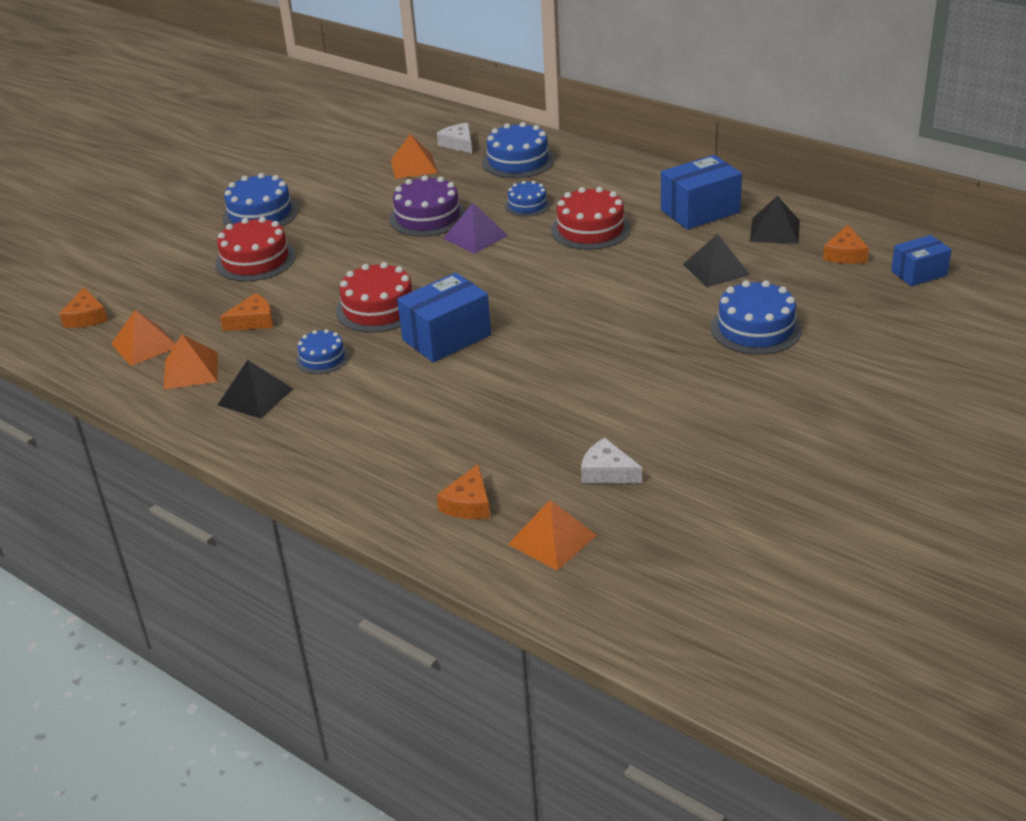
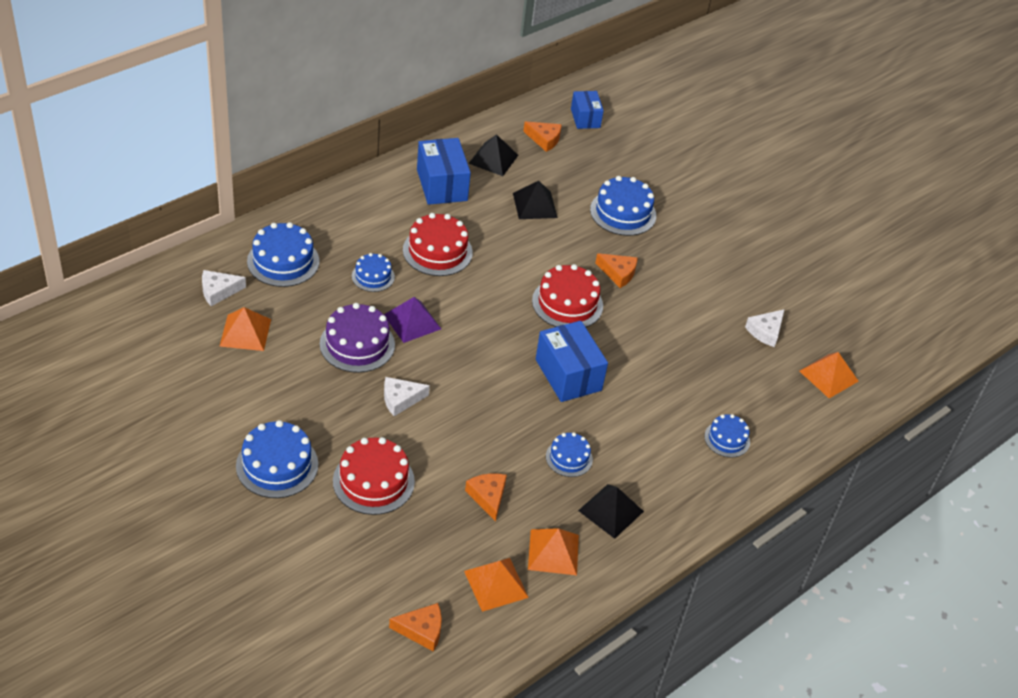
camera: 85 degrees left, 10 degrees up
(364, 252) = (400, 399): none -> white cheese
(378, 308) = (504, 408): red cake -> red cake (567, 303)
(394, 463) = (727, 439): none -> blue cake
(468, 504) = (783, 408): orange cheese -> orange cheese (618, 273)

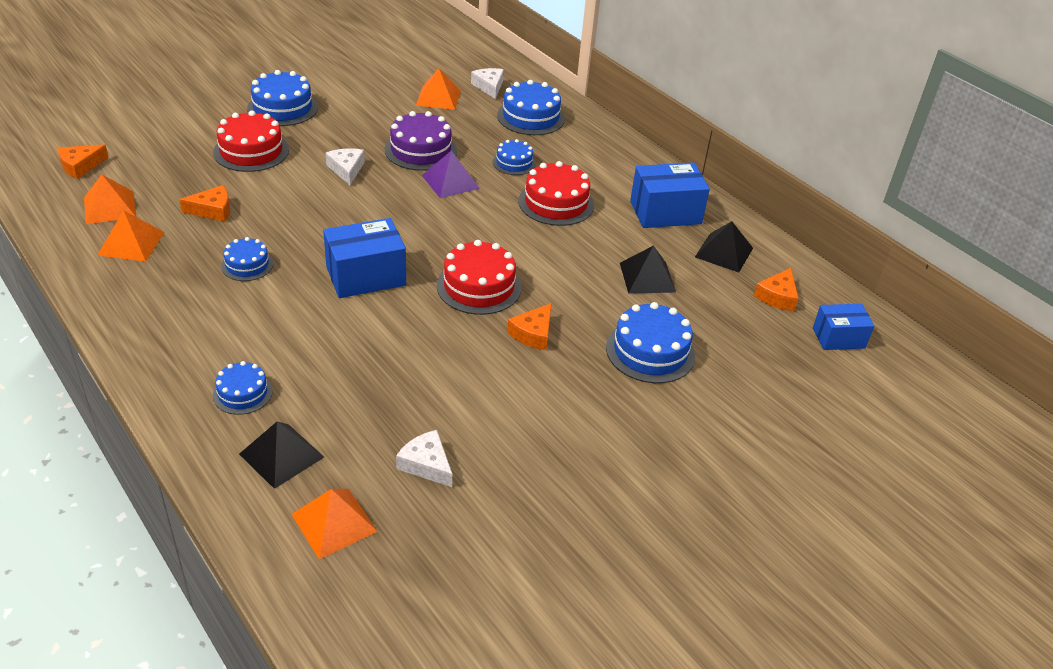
camera: 95 degrees right, 5 degrees down
(422, 630) = (80, 166): orange cheese -> orange cheese turned 45 degrees clockwise
(611, 510) = (167, 286): black pyramid -> black pyramid (281, 455)

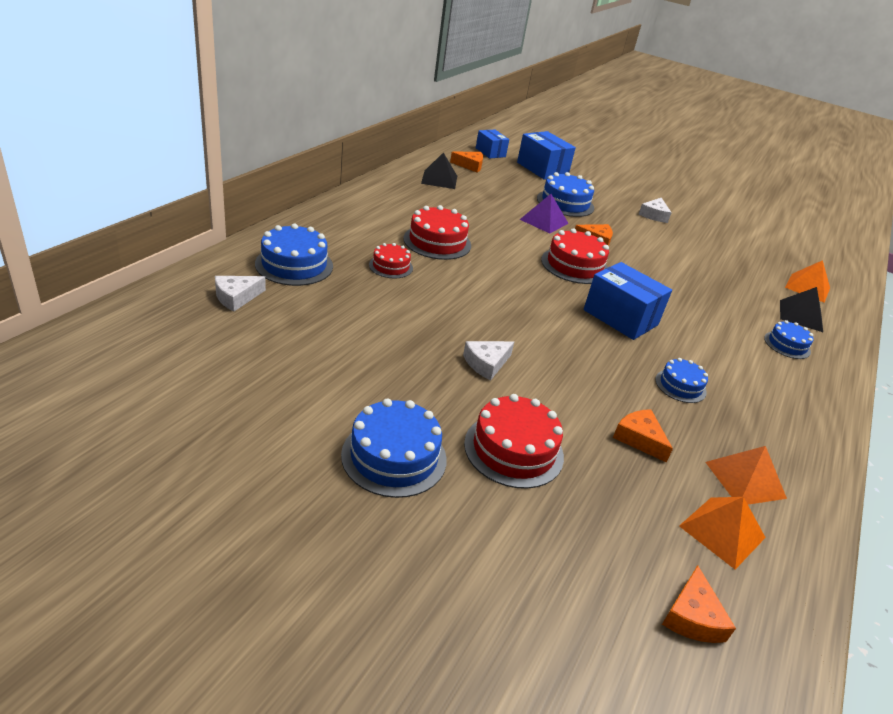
camera: 115 degrees left, 5 degrees down
(80, 166) = (692, 617): orange cheese -> orange cheese turned 75 degrees clockwise
(421, 150) = (411, 322): purple cake -> none
(426, 464) = (736, 265): white cheese -> white cheese (654, 215)
(438, 97) = (285, 329): orange pyramid -> none
(450, 182) = (451, 296): purple pyramid -> purple pyramid (544, 221)
(514, 163) = (391, 266): blue cake -> red cake
(647, 277) = (494, 204): black pyramid -> none
(665, 212) = (409, 198): blue box -> blue box (542, 169)

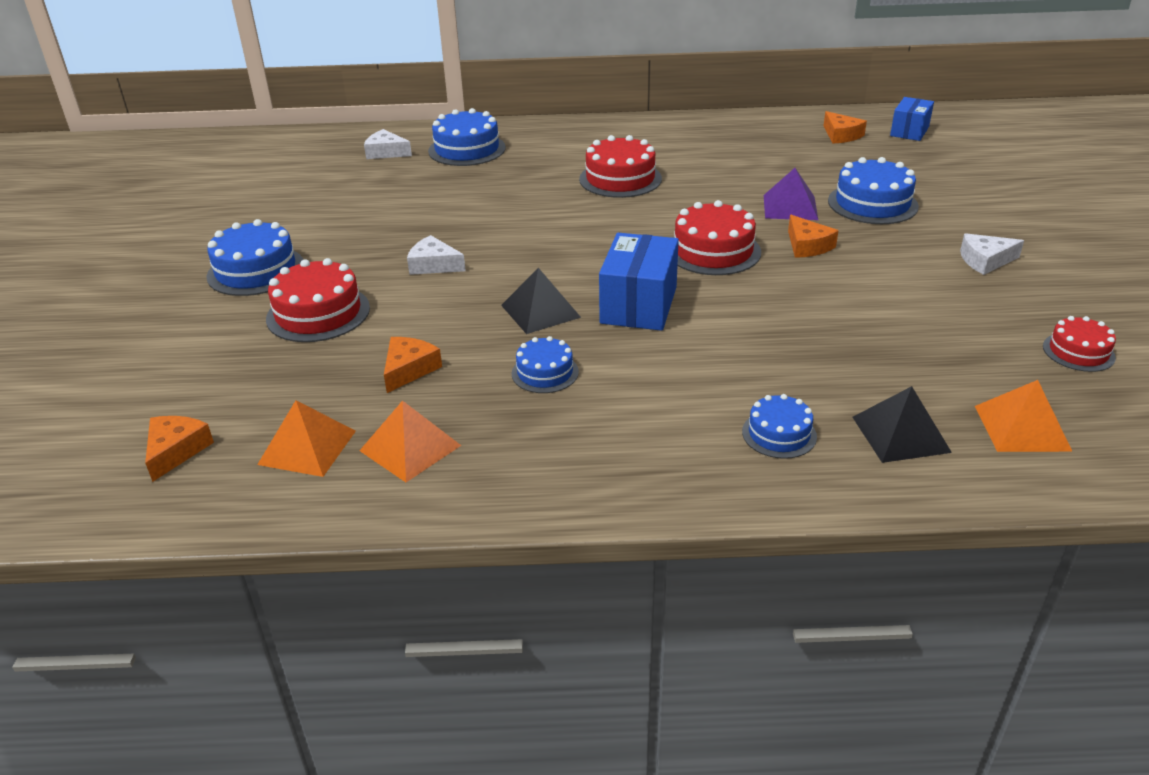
camera: 65 degrees right, 0 degrees up
(391, 266) = (533, 178): red cake -> red cake (1078, 352)
(439, 179) = (765, 136): black pyramid -> black pyramid (540, 311)
(542, 169) = (941, 166): blue box -> none
(692, 617) = (176, 451): orange cheese -> orange cheese turned 120 degrees clockwise

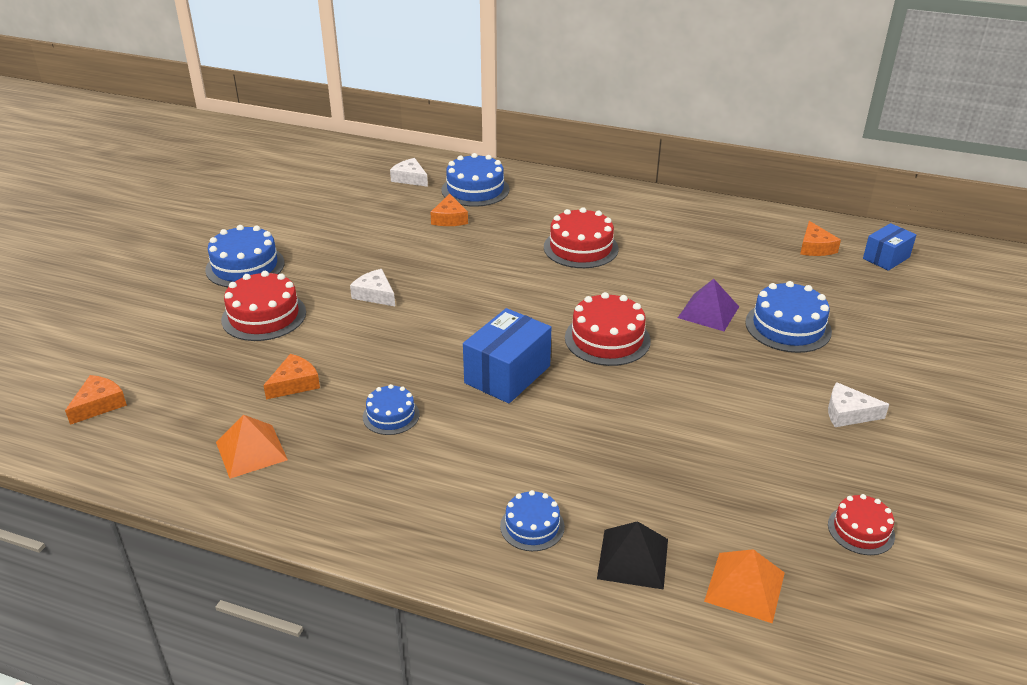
camera: 20 degrees right, 0 degrees up
(307, 447) = (183, 428): orange pyramid -> none
(540, 311) = (426, 359): black pyramid -> none
(807, 246) = (693, 355): orange cheese -> orange cheese (449, 218)

